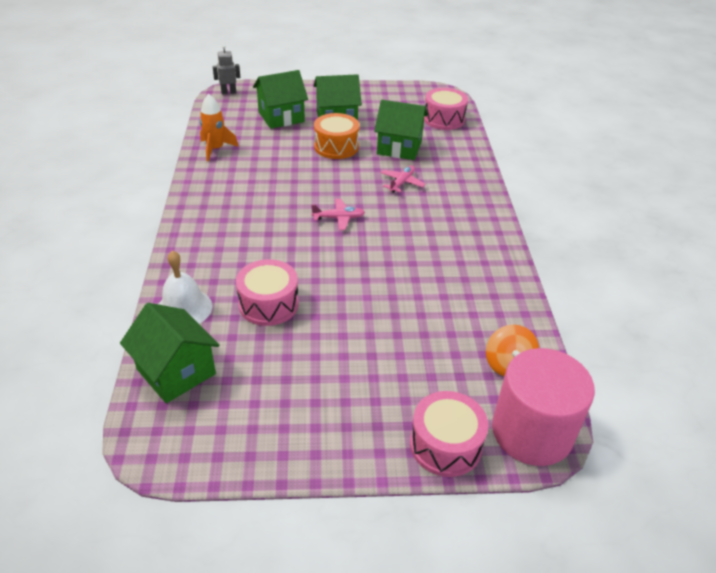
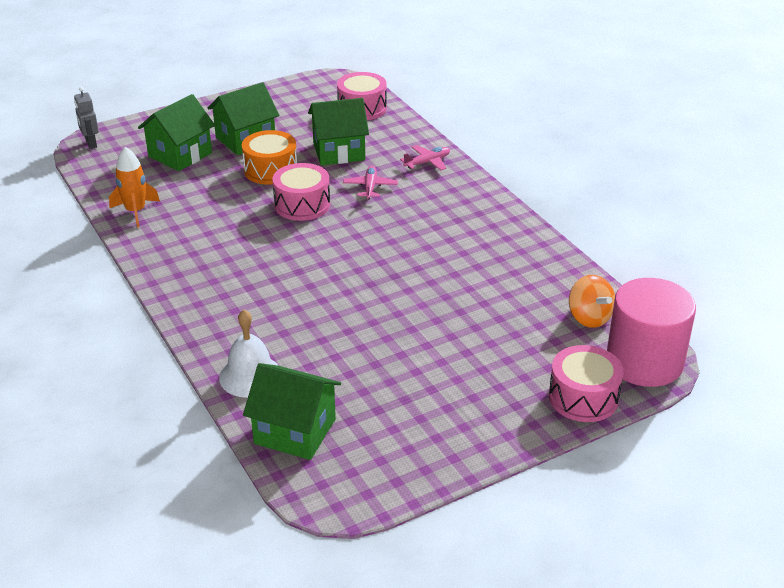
camera: 25 degrees left, 5 degrees down
(228, 92) = (91, 144): grey robot -> grey robot turned 75 degrees counterclockwise
(268, 304) = (333, 343): pink drum -> pink drum (302, 205)
(339, 218) = (334, 241): pink plane -> pink plane (427, 162)

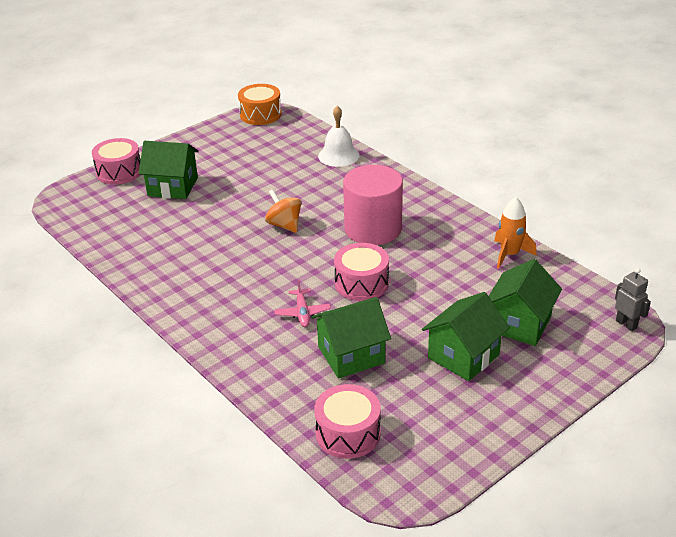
camera: 170 degrees right, 0 degrees up
(270, 170) = (413, 319): orange drum -> orange drum (260, 114)
(295, 431) = (298, 134): green house -> green house (172, 187)
(427, 162) = (249, 354): pink plane -> none
(589, 318) = (104, 220): orange spinning top -> orange spinning top (284, 225)
(644, 362) = (71, 197): pink cylinder -> pink cylinder (373, 229)

